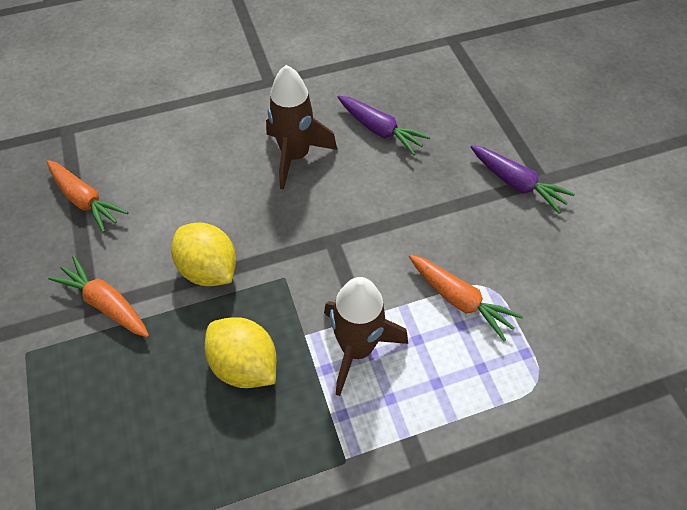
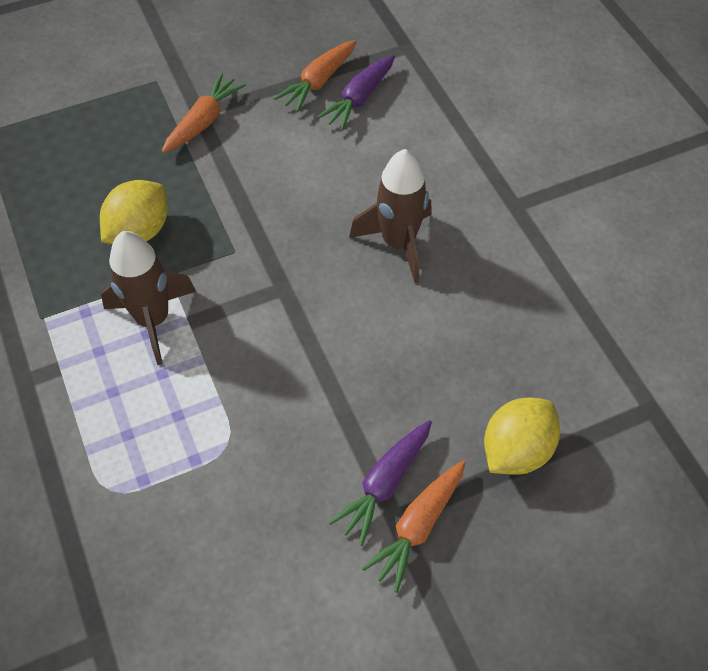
camera: 85 degrees right, 0 degrees up
(209, 269) = (242, 189): yellow lemon -> yellow lemon (516, 450)
(380, 130) = (453, 325): purple carrot -> purple carrot (359, 99)
(459, 300) = (209, 414): orange carrot -> orange carrot (418, 526)

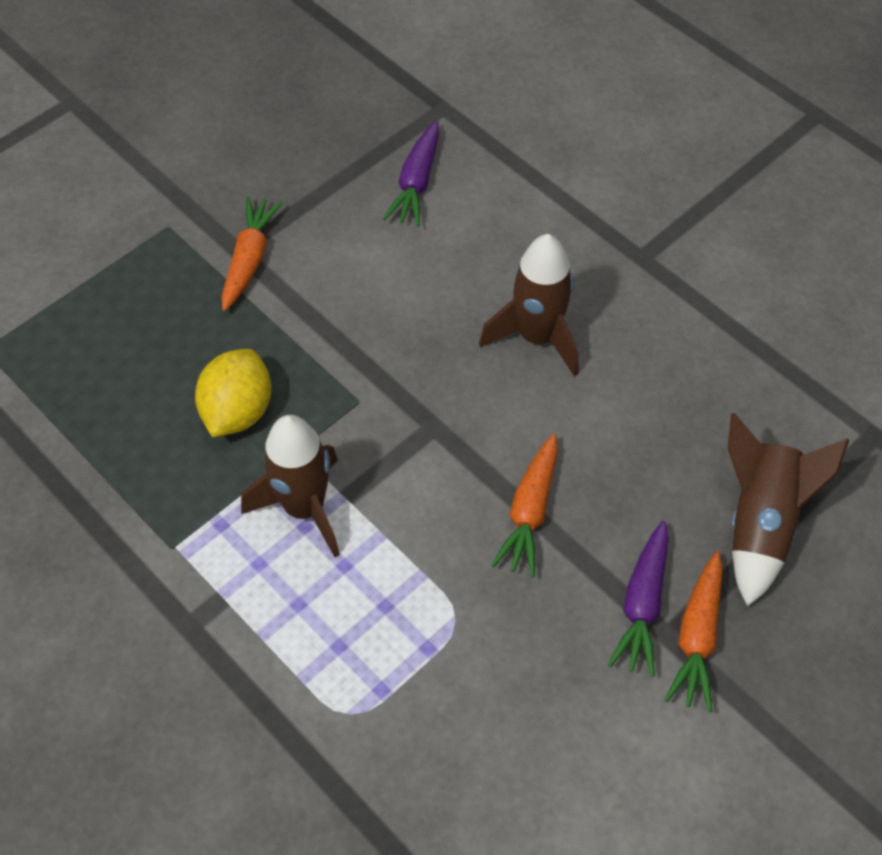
camera: 20 degrees left, 0 degrees up
(318, 82) = (361, 176): orange carrot -> orange carrot (530, 511)
(516, 450) = (760, 523): yellow lemon -> brown rocket

